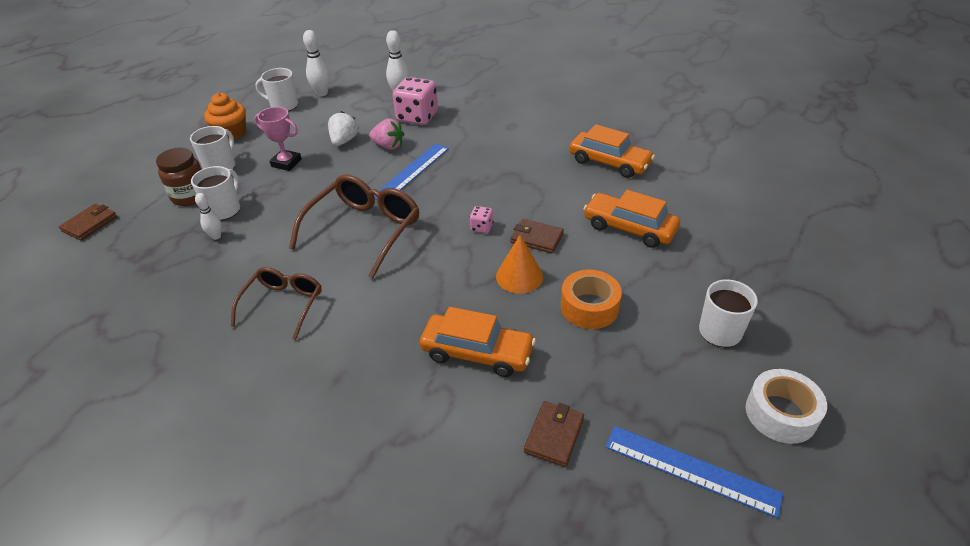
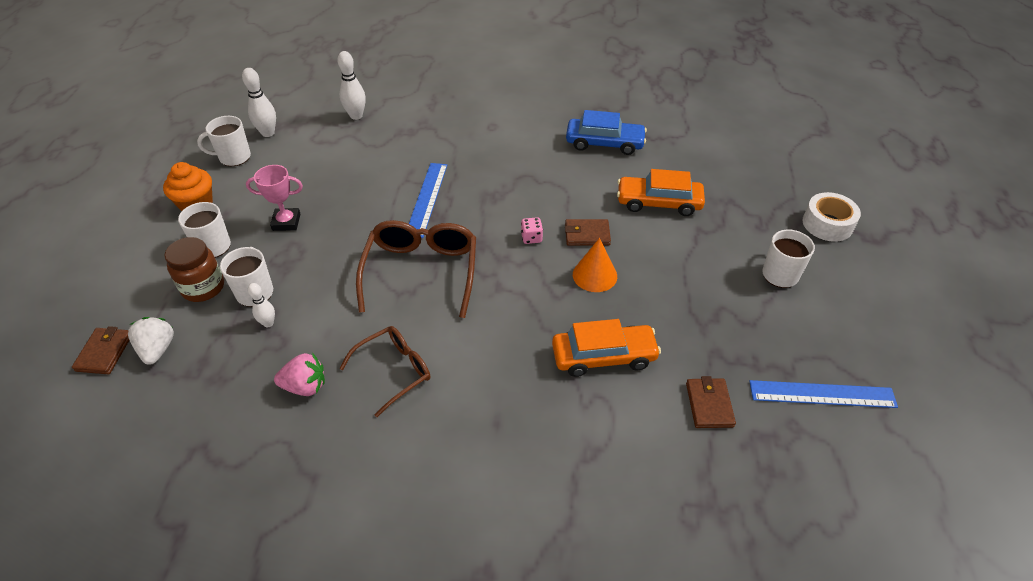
camera: 25 degrees left, 5 degrees up
(283, 305) = (394, 371): brown glasses -> brown glasses turned 60 degrees clockwise
(344, 141) = (332, 182): white strawberry -> white strawberry (158, 349)
(388, 146) = (384, 177): pink strawberry -> pink strawberry (305, 386)
(417, 117) = (392, 138): pink dice -> none
(589, 307) = (669, 285): orange tape -> none
(609, 162) = (604, 143): orange car -> blue car
(781, 413) = (857, 327): white tape -> white tape (827, 224)

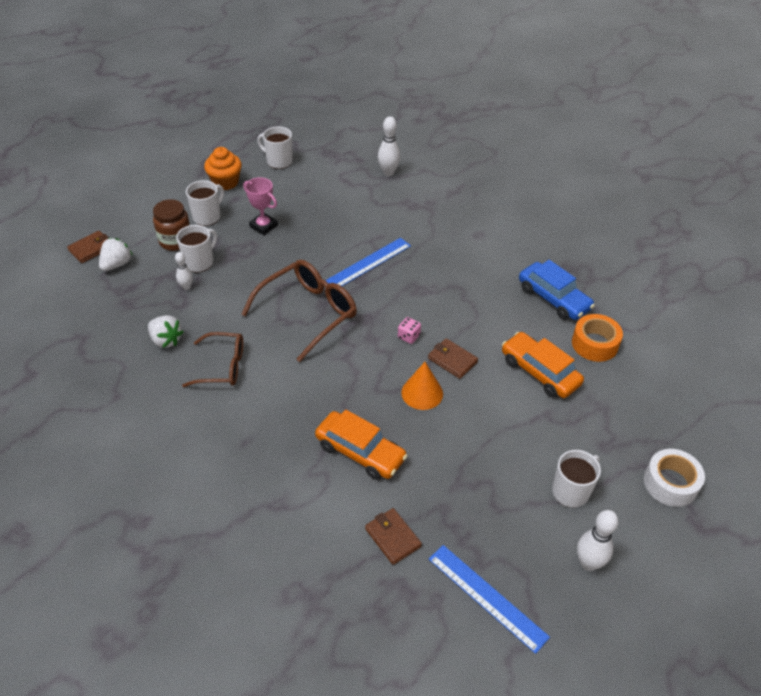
camera: 40 degrees right, 0 degrees up
(268, 133) = (317, 155): white bowling pin -> white bowling pin (588, 563)
(305, 386) = (166, 340): pink strawberry -> white strawberry
(670, 159) = (594, 344): none -> orange tape
(709, 405) = (392, 537): brown wallet -> brown wallet turned 75 degrees counterclockwise

